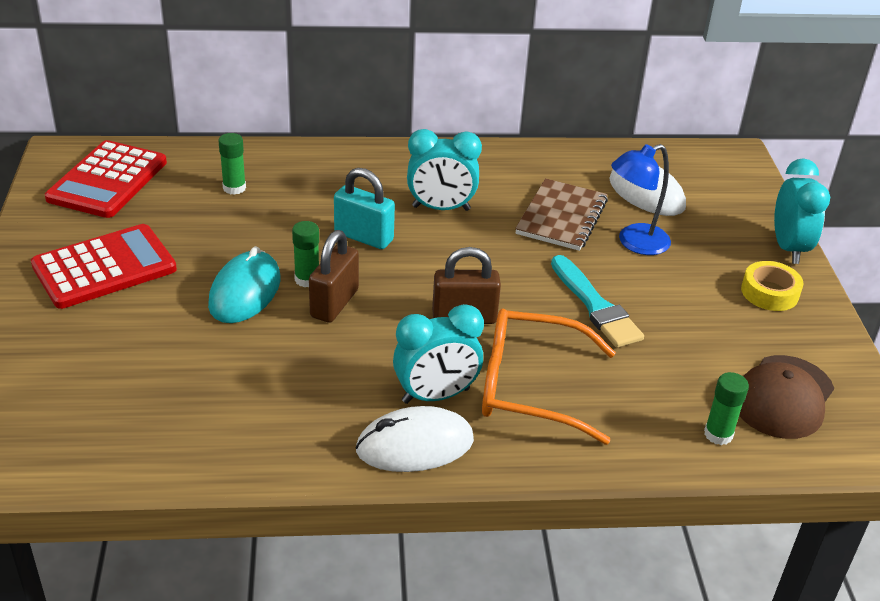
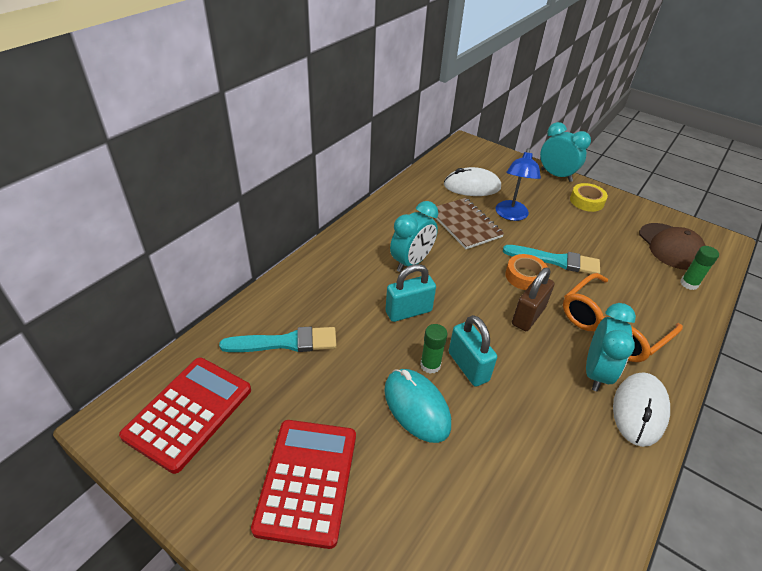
camera: 50 degrees left, 5 degrees up
(107, 180) = (189, 412): red calculator -> red calculator turned 120 degrees counterclockwise
(234, 188) = (286, 342): green glue stick -> turquoise brush
(334, 303) = (468, 366): brown padlock -> turquoise padlock
(530, 292) = (525, 276): none -> orange tape

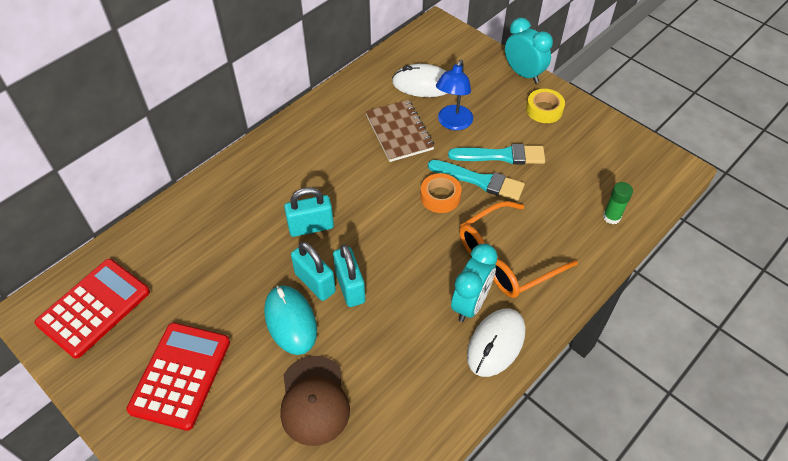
camera: 10 degrees right, 10 degrees up
(286, 342) = (189, 249): turquoise brush -> turquoise brush (501, 156)
(411, 262) = (330, 173): turquoise clock -> none
(430, 365) = (315, 283): green glue stick -> turquoise padlock
(528, 316) = (427, 240): brown padlock -> none
(670, 246) = (613, 172): brown cap -> brown cap (314, 400)

